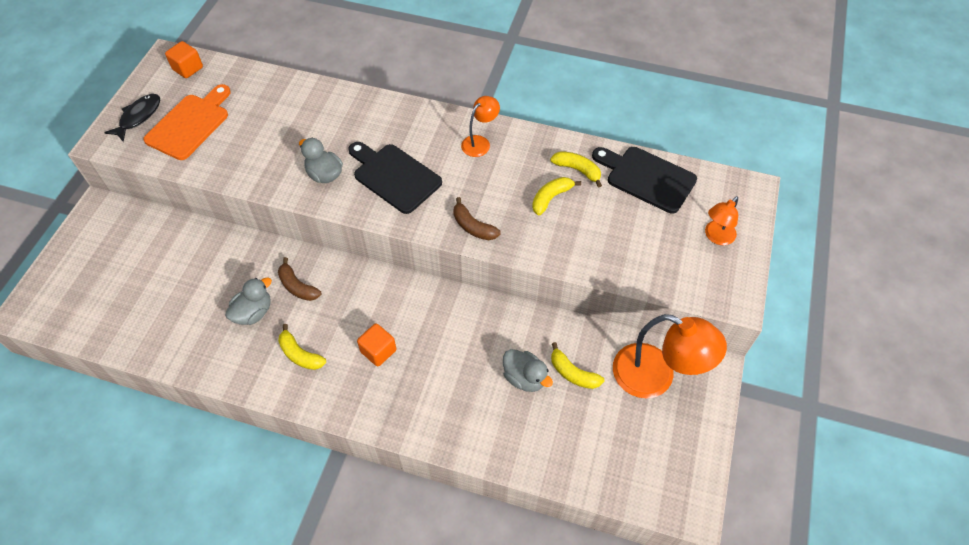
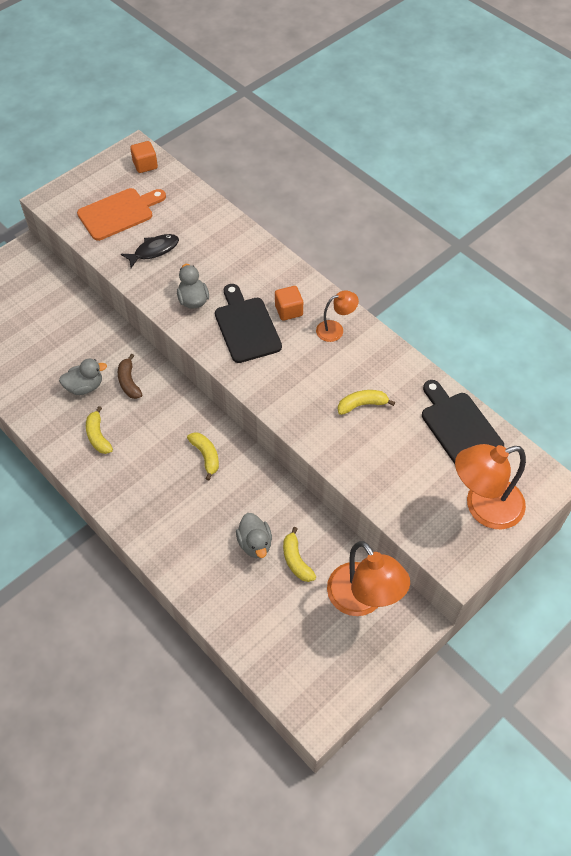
camera: 30 degrees right, 0 degrees up
(138, 117) = (85, 191): black fish -> black fish (154, 251)
(378, 351) = (157, 463): orange cube -> orange cube (288, 310)
(473, 227) = (281, 398): brown banana -> none
(577, 170) = (402, 391): yellow banana -> yellow banana (206, 456)
(716, 237) = (483, 507): orange lamp -> orange lamp, size x1.89

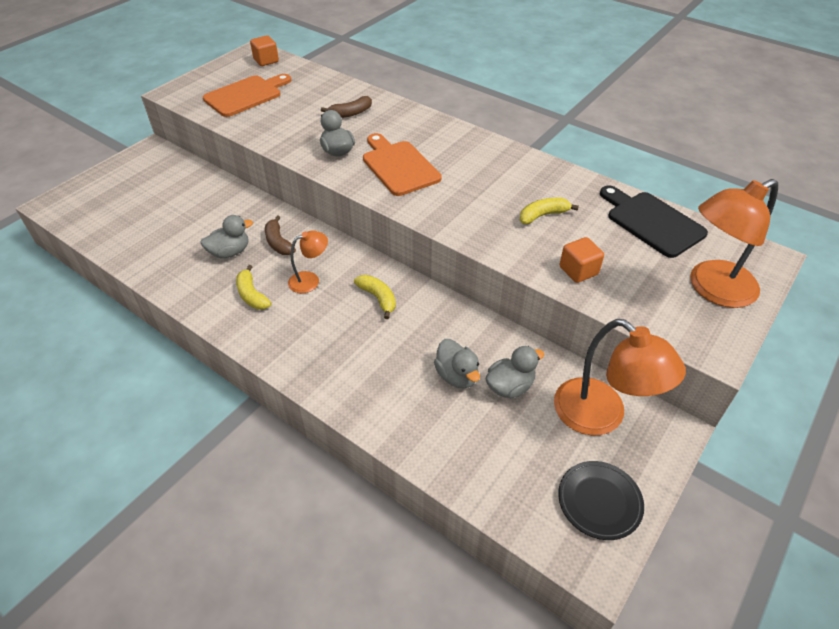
camera: 10 degrees left, 10 degrees down
(154, 251) = (287, 118): black fish -> none
(215, 251) = (350, 113): none -> brown banana
(246, 327) = (399, 166): black cutting board -> orange cutting board
(288, 310) = (439, 149): orange cube -> orange cube (578, 271)
(296, 560) = (510, 386): yellow banana -> grey duck
(335, 329) = (492, 159): orange lamp -> orange lamp (310, 280)
(336, 670) = (599, 501): none -> black plate

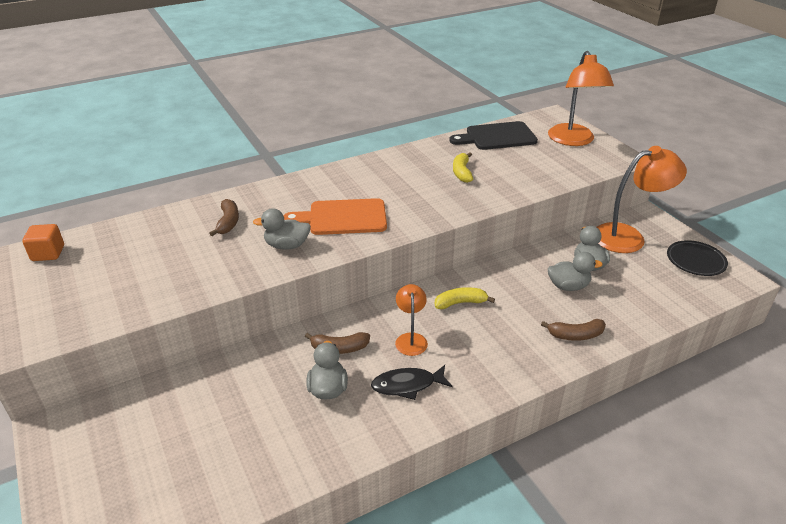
camera: 65 degrees left, 10 degrees down
(246, 95) = (108, 283): orange cutting board -> none
(252, 295) = (407, 385): yellow banana -> black fish
(375, 398) = (575, 335): none -> brown banana
(578, 271) = (531, 178): orange cube -> none

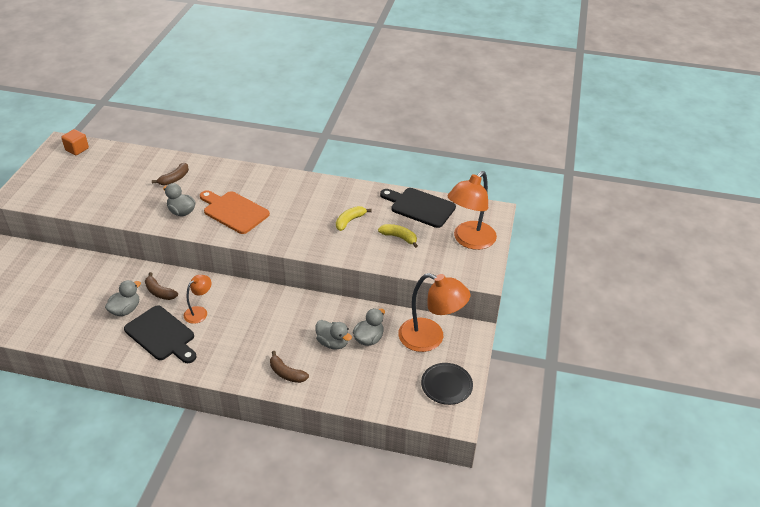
camera: 40 degrees right, 5 degrees up
(407, 385) = (161, 335): black fish -> black cutting board
(460, 303) = (255, 309): yellow banana -> yellow banana (399, 237)

